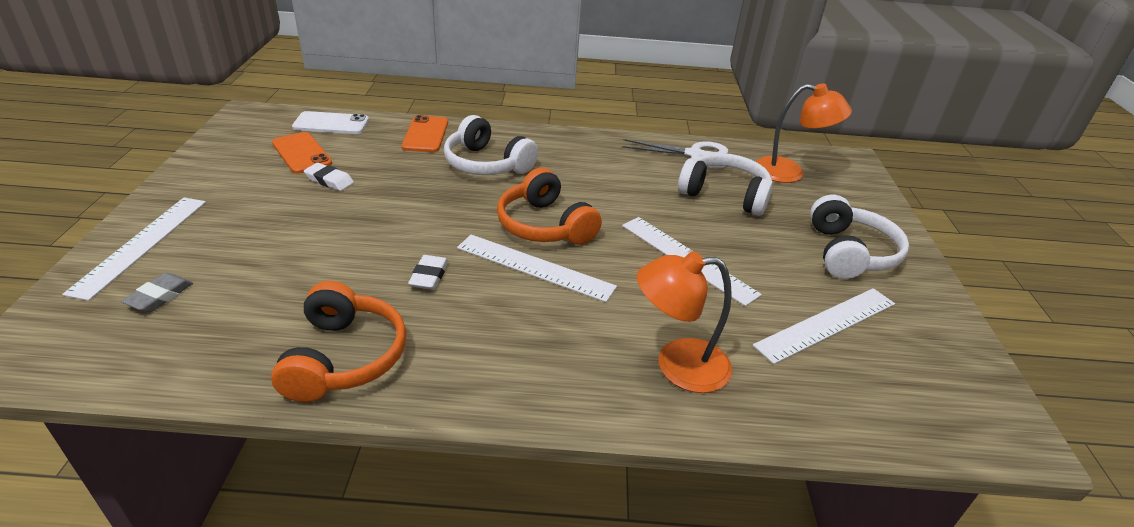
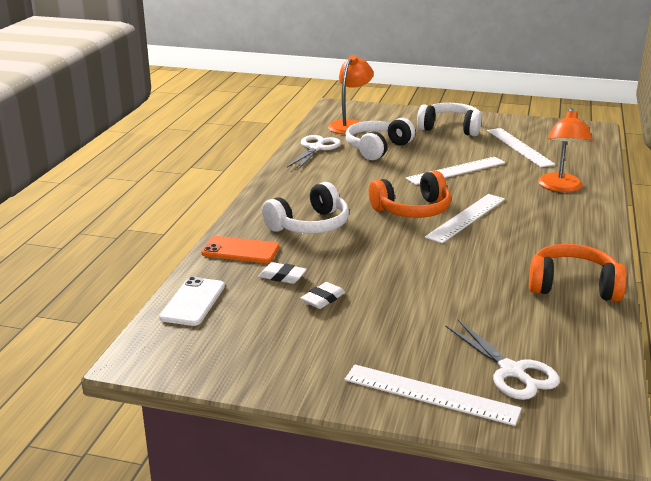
camera: 75 degrees left, 10 degrees down
(160, 296) = (512, 371): grey eraser -> white scissors
(302, 153) = (260, 316): orange phone -> none
(429, 276) = (478, 255): white eraser -> white eraser (282, 276)

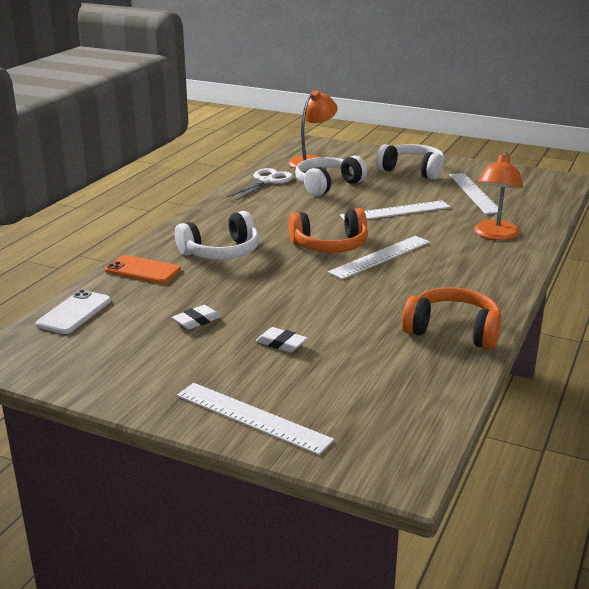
camera: 10 degrees right, 0 degrees up
(282, 276) = (169, 297): white eraser -> white eraser (281, 343)
(512, 371) = (344, 404): white scissors -> none

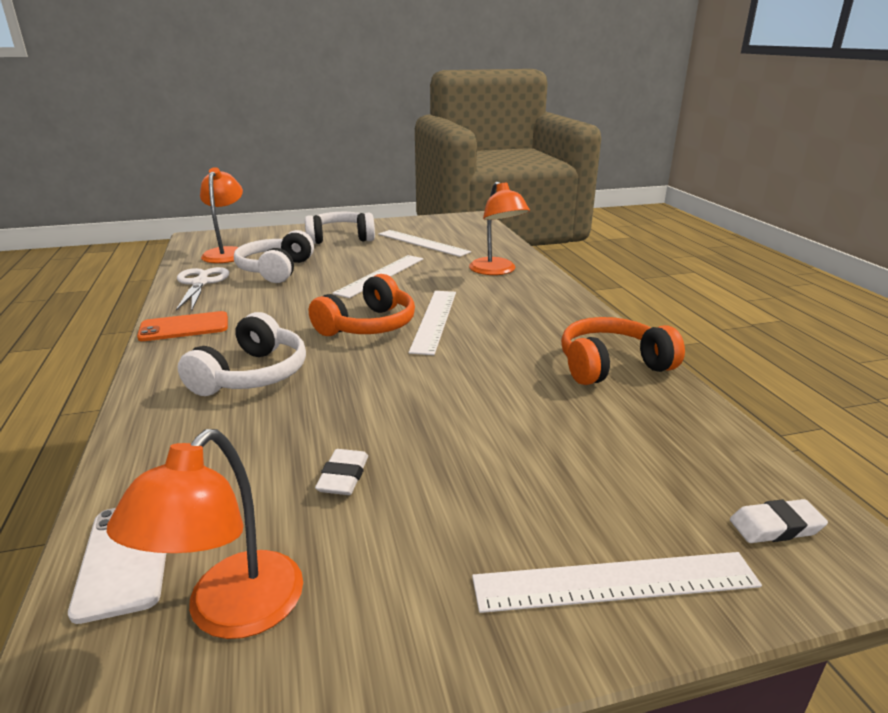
camera: 40 degrees left, 0 degrees up
(88, 349) = (232, 613): none -> orange lamp
(143, 270) = (168, 439): orange phone -> orange phone (184, 327)
(281, 343) = (488, 457): white eraser -> white eraser (775, 527)

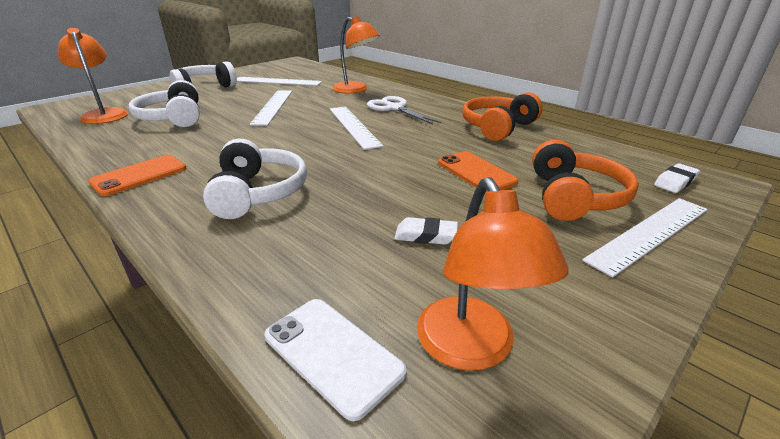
camera: 30 degrees left, 5 degrees up
(200, 283) = (108, 140): white scissors -> white scissors (394, 108)
(343, 477) = (426, 235): white eraser -> white eraser turned 60 degrees counterclockwise
(368, 326) = (309, 139): orange headphones -> orange headphones (574, 197)
(498, 420) = (476, 172): none -> orange phone

